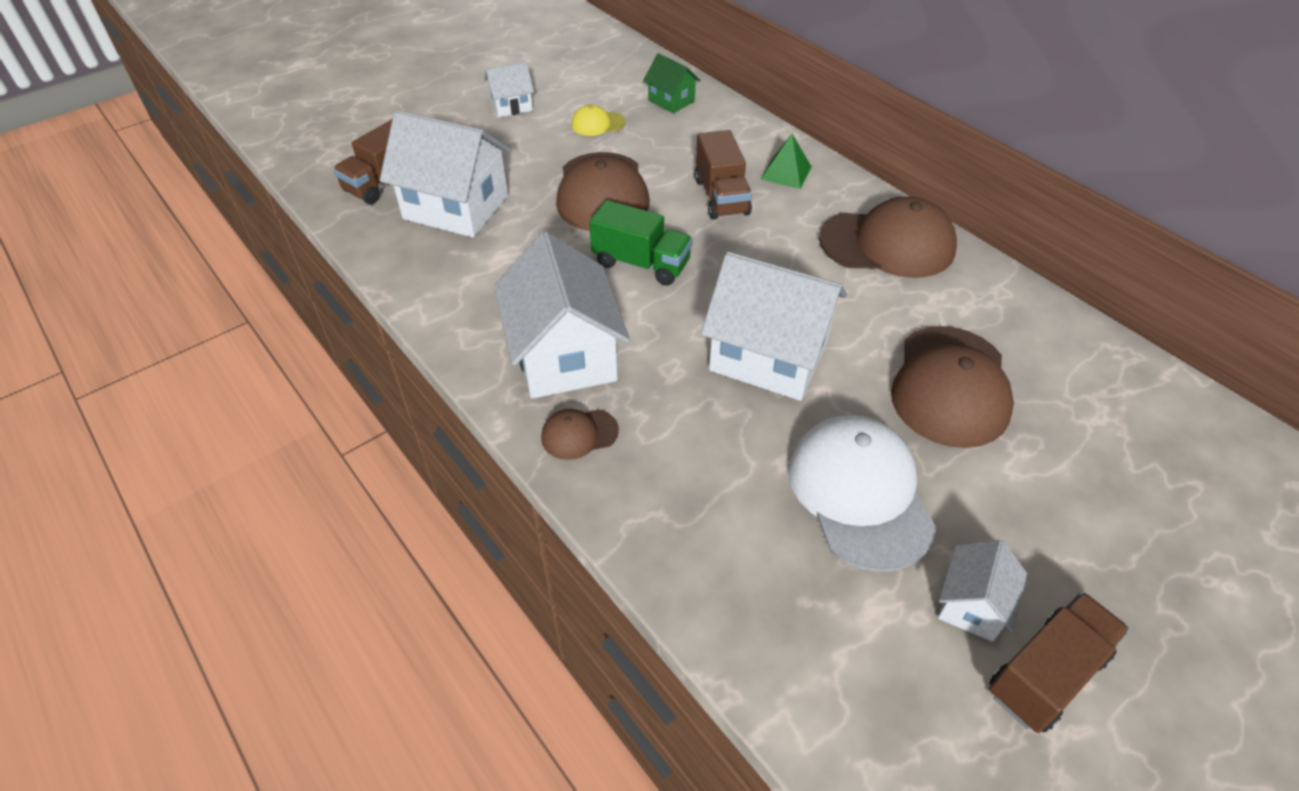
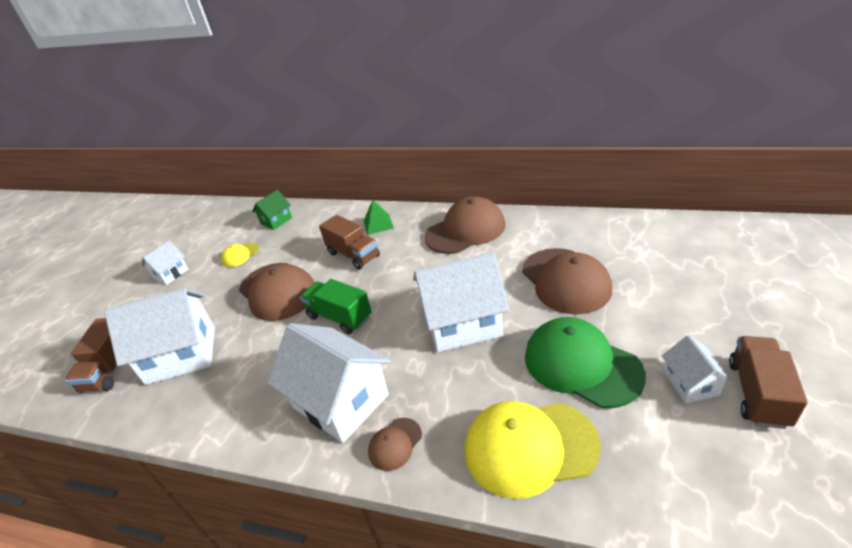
camera: 30 degrees left, 10 degrees down
(641, 263) = (339, 317): green truck -> green truck turned 135 degrees counterclockwise
(671, 101) = (276, 221): green house -> green house turned 60 degrees counterclockwise
(710, 534) = (530, 447): none -> yellow cap
(860, 493) = (581, 365): white cap -> green cap

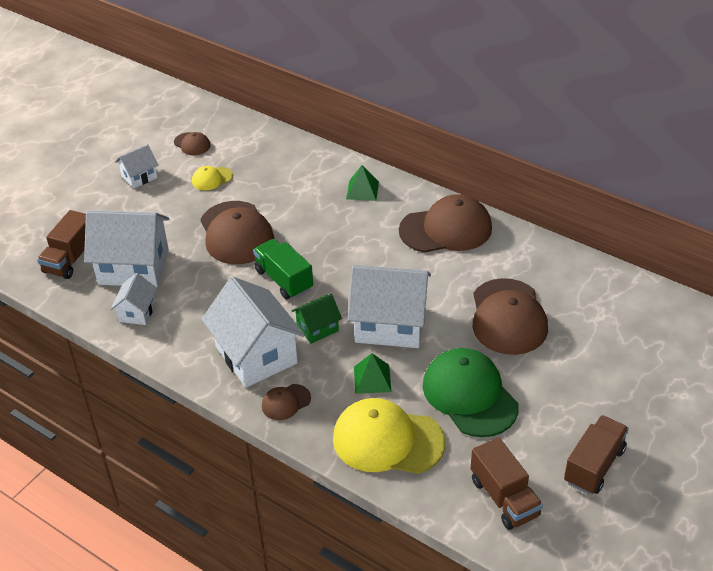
camera: 15 degrees right, 5 degrees up
(214, 235) = (192, 144): none -> brown cap
(276, 221) = (260, 148): green house -> green house (317, 328)
(353, 255) = (322, 218): brown truck -> brown truck (504, 498)
(474, 383) = (372, 379): none -> green pyramid
(691, 384) = (547, 440): white house -> white house (137, 312)

